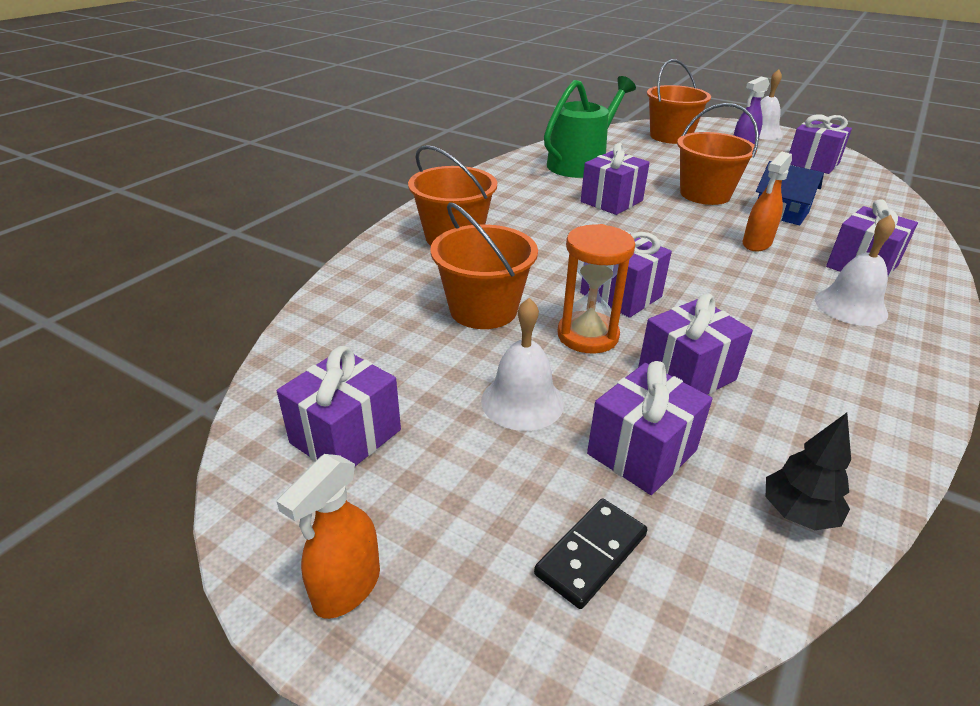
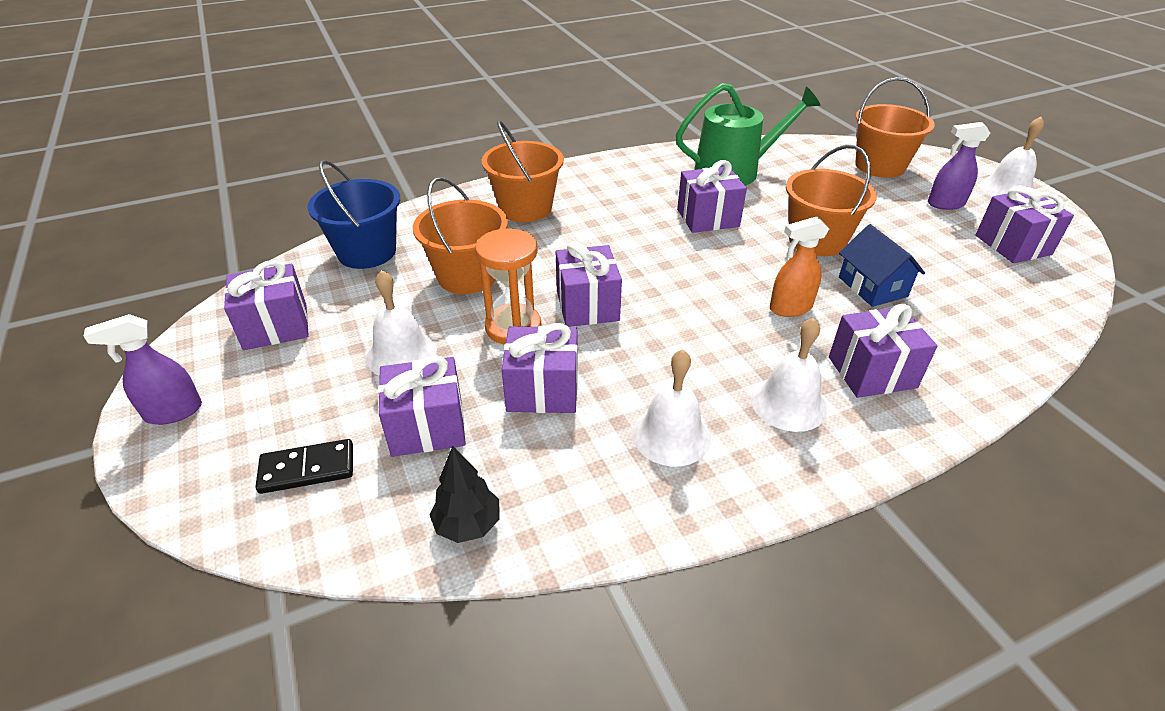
camera: 35 degrees right, 5 degrees up
(346, 588) = (173, 412): orange spray bottle -> purple spray bottle
(347, 325) = (367, 252): none -> blue bucket
(820, 363) = (671, 435): none -> white bell

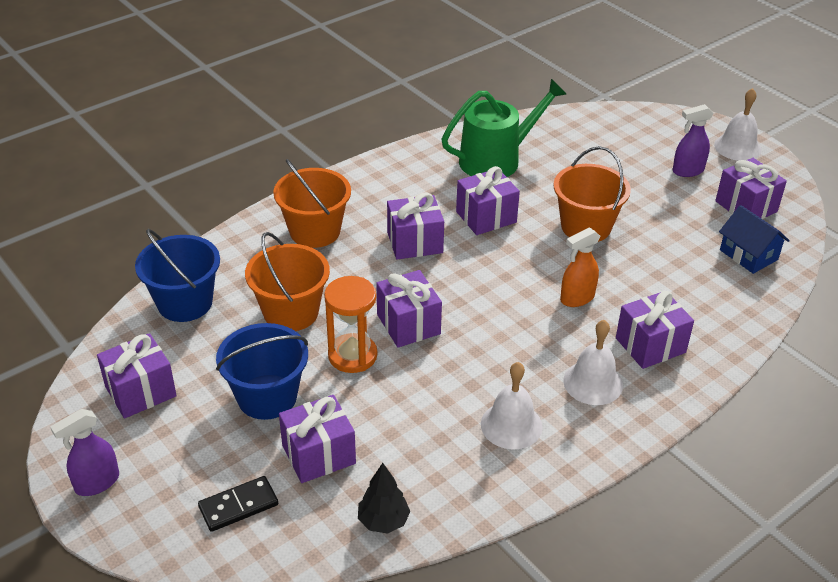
camera: 15 degrees left, 0 degrees up
(401, 354) = (267, 397): white bell -> blue bucket
(542, 390) = (399, 407): purple gift -> purple gift (415, 243)
(872, 287) = (639, 267): blue house -> blue house (748, 255)
(880, 166) = (626, 135): orange bucket -> none

